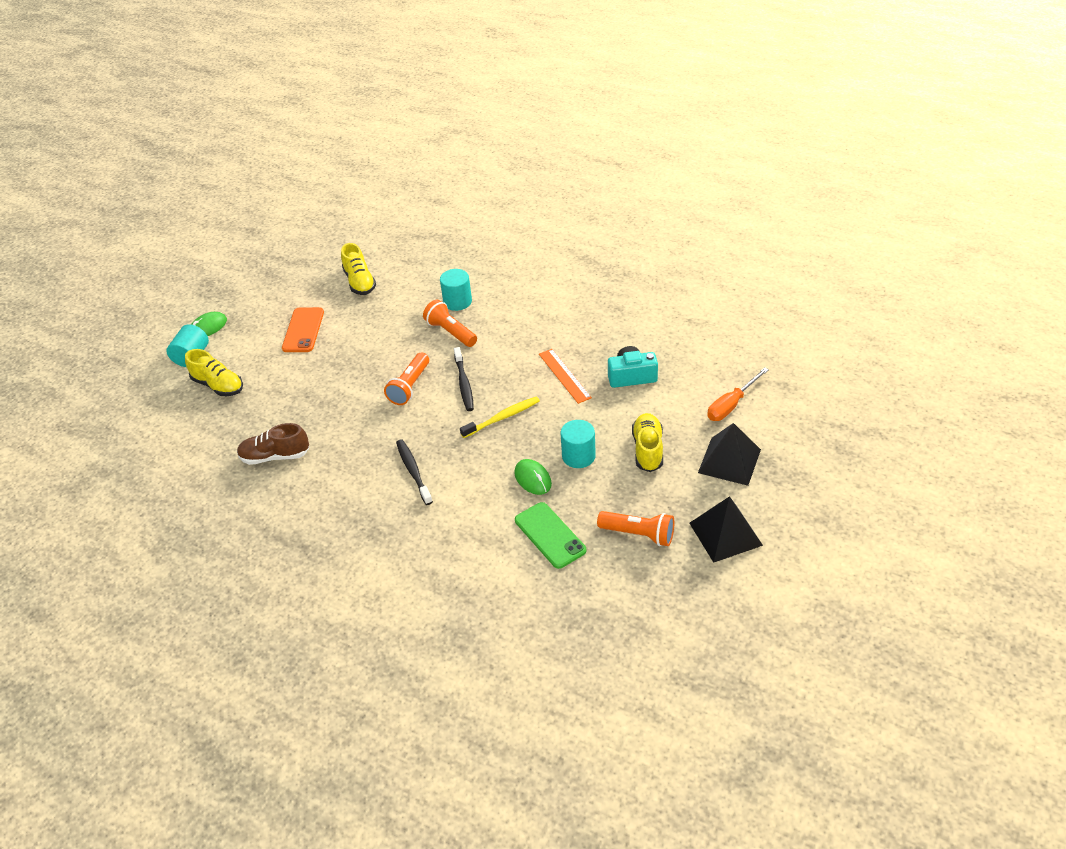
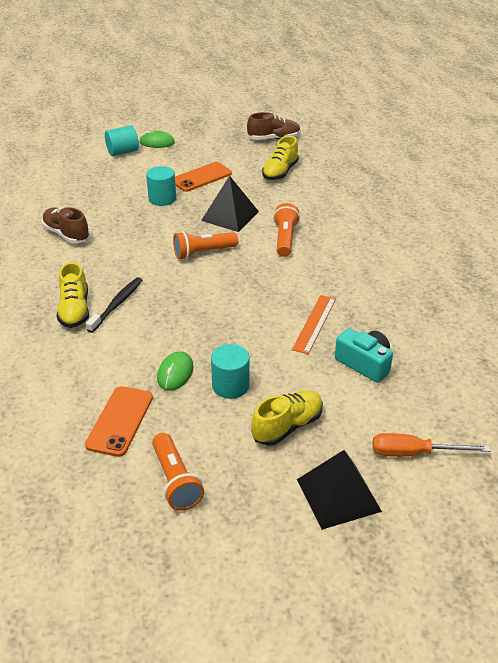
camera: 45 degrees right, 5 degrees down
(218, 385) = (108, 176): yellow shoe -> yellow shoe (75, 310)
(306, 256) = (274, 139): none -> brown shoe
(457, 301) = (322, 223): turquoise cylinder -> turquoise cylinder (162, 199)
(464, 384) = (238, 276): black toothbrush -> none
(502, 418) = (225, 317): yellow toothbrush -> none
(550, 535) = (120, 421): green phone -> orange phone
(725, 534) = (238, 548): black pyramid -> black pyramid (230, 216)

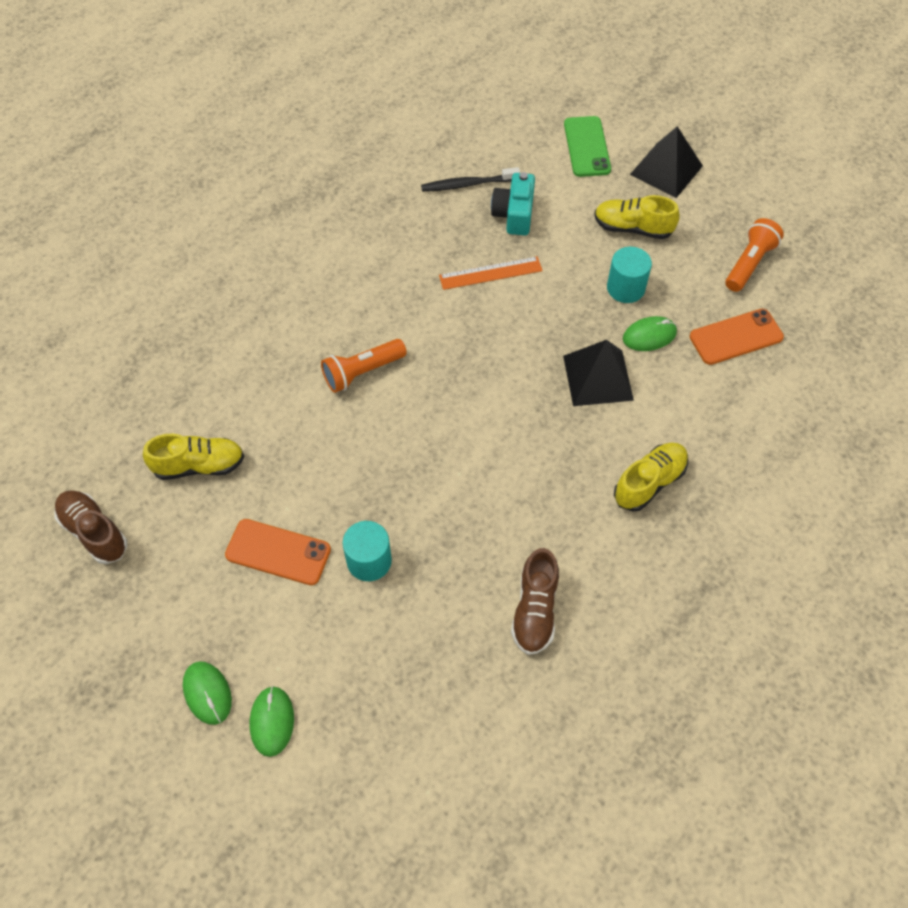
camera: 125 degrees left, 20 degrees up
(117, 304) = (607, 451): black toothbrush -> black toothbrush (467, 184)
(123, 152) = (272, 721): turquoise cylinder -> green mouse
(203, 253) = (452, 433): orange flashlight -> none
(230, 216) = (353, 456): black pyramid -> black pyramid (598, 377)
(414, 453) = (587, 147): orange screwdriver -> green phone

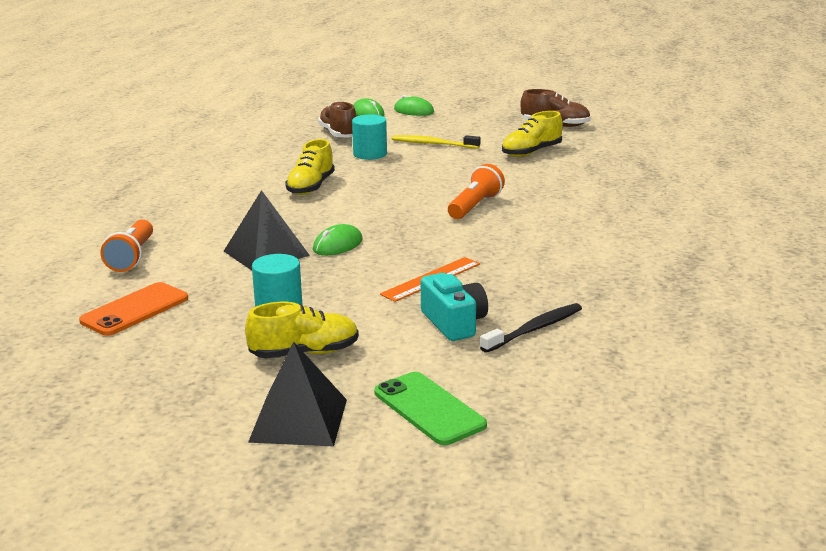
camera: 150 degrees right, 35 degrees down
(278, 552) = (433, 144): orange phone -> yellow toothbrush
(535, 610) = (239, 165): brown shoe -> brown shoe (338, 134)
(649, 336) = (231, 287): green mouse -> green mouse (337, 245)
(649, 482) = (184, 221): yellow shoe -> yellow shoe (311, 187)
(749, 263) = (139, 366): orange flashlight -> orange flashlight (132, 257)

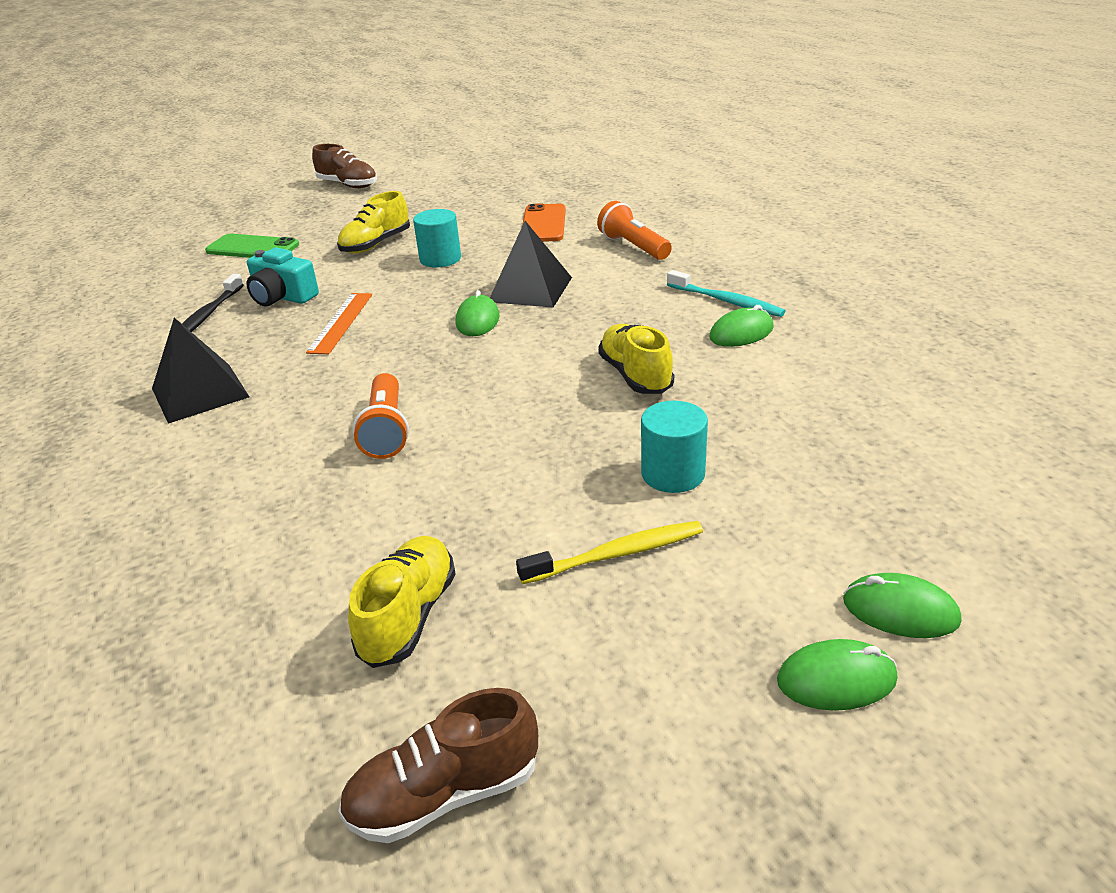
camera: 145 degrees right, 10 degrees up
(180, 202) = (726, 301): none -> turquoise toothbrush
(217, 185) = (741, 333): none -> green mouse
(298, 420) = (331, 220): black pyramid -> black pyramid (200, 392)
(338, 134) = (813, 505): brown shoe -> brown shoe (348, 185)

